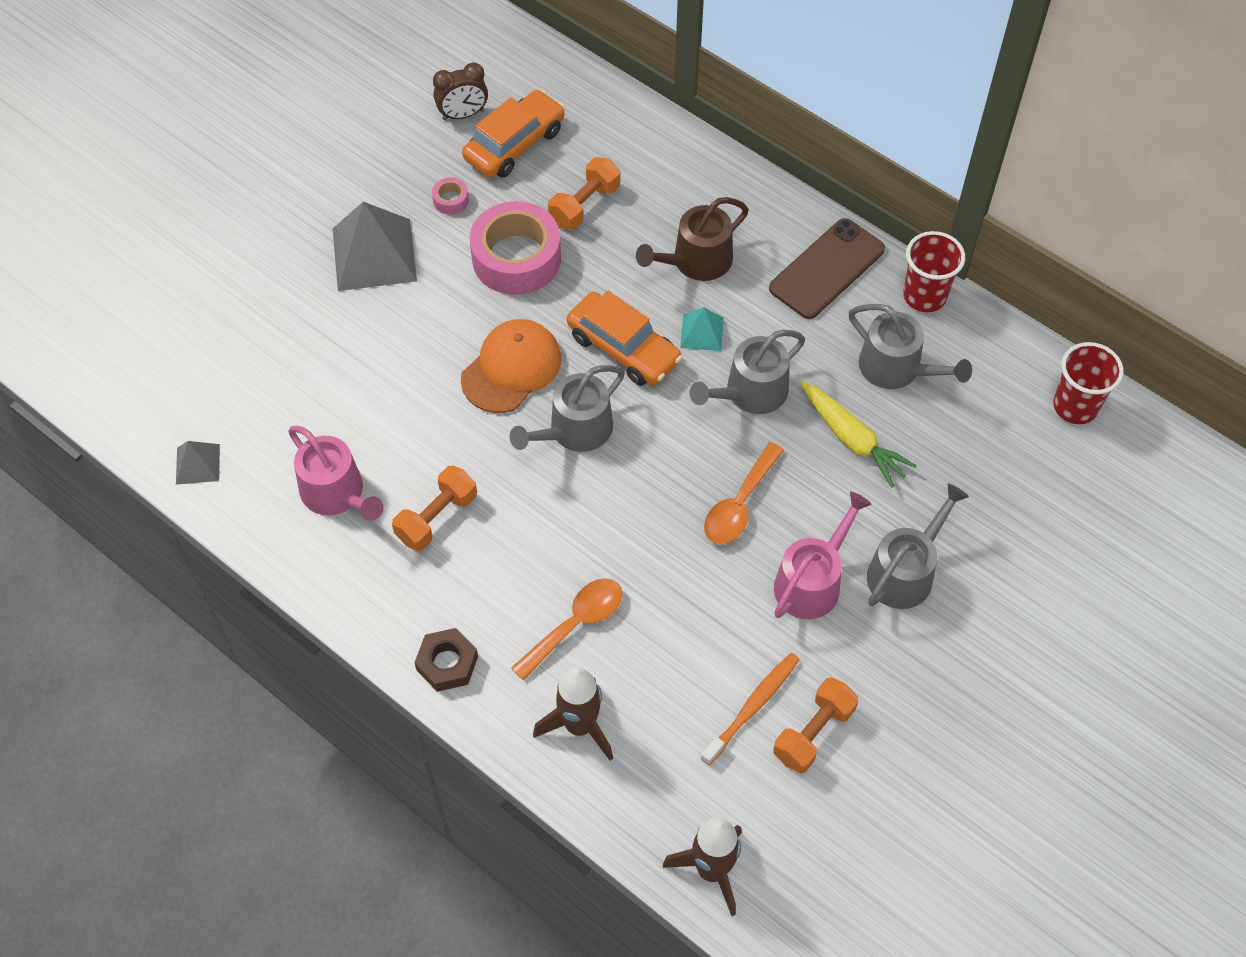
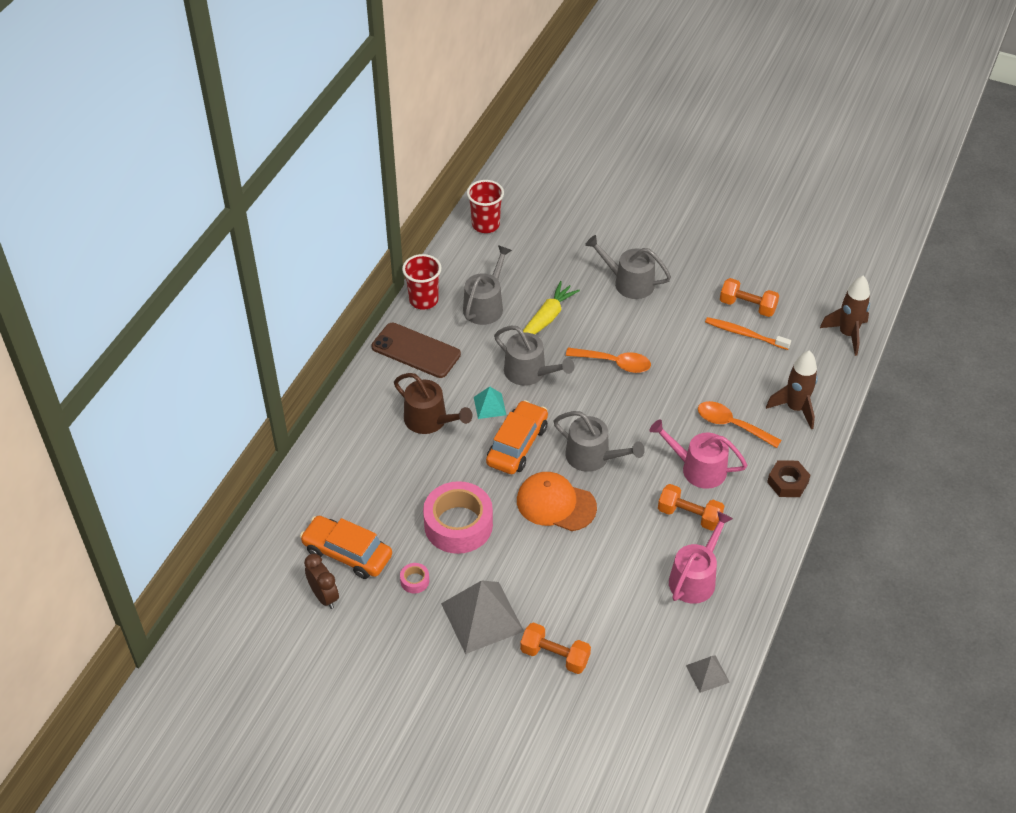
camera: 105 degrees left, 10 degrees down
(585, 205) = (396, 495): orange dumbbell -> orange dumbbell (555, 656)
(812, 582) = (653, 321): pink watering can -> pink watering can (698, 468)

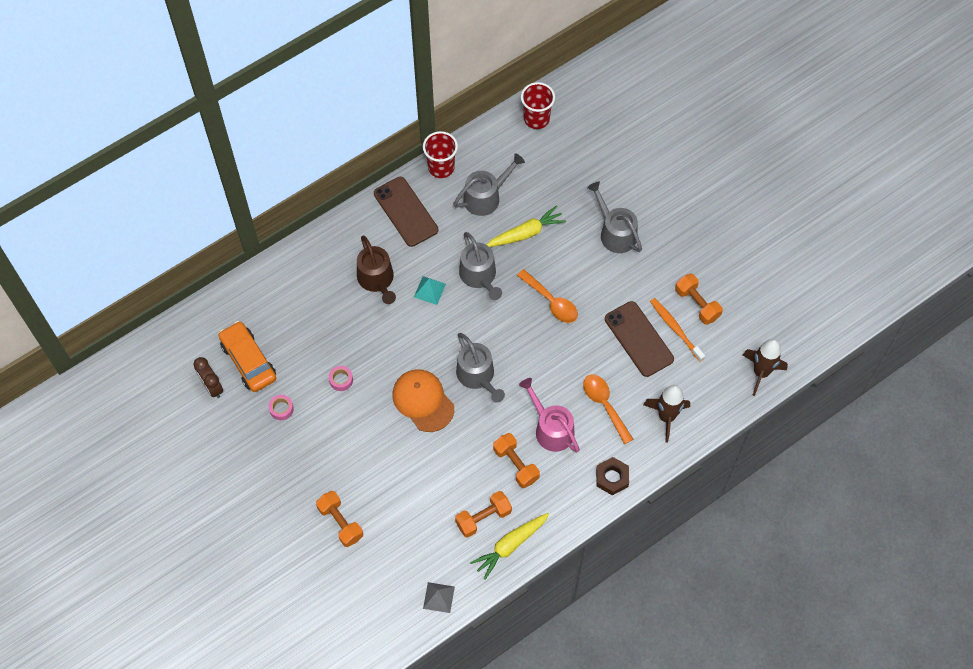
camera: 30 degrees right, 15 degrees up
(324, 596) = (212, 387): brown clock -> brown clock turned 150 degrees clockwise
(458, 525) = (341, 380): pink tape -> pink tape, size x0.41
(482, 617) = (310, 464): grey pyramid -> none
(517, 445) = (428, 335): orange car -> none
(695, 578) = (483, 518): pink watering can -> orange dumbbell
(718, 357) = (639, 339): none -> brown phone
(740, 589) = (510, 545): none -> yellow carrot

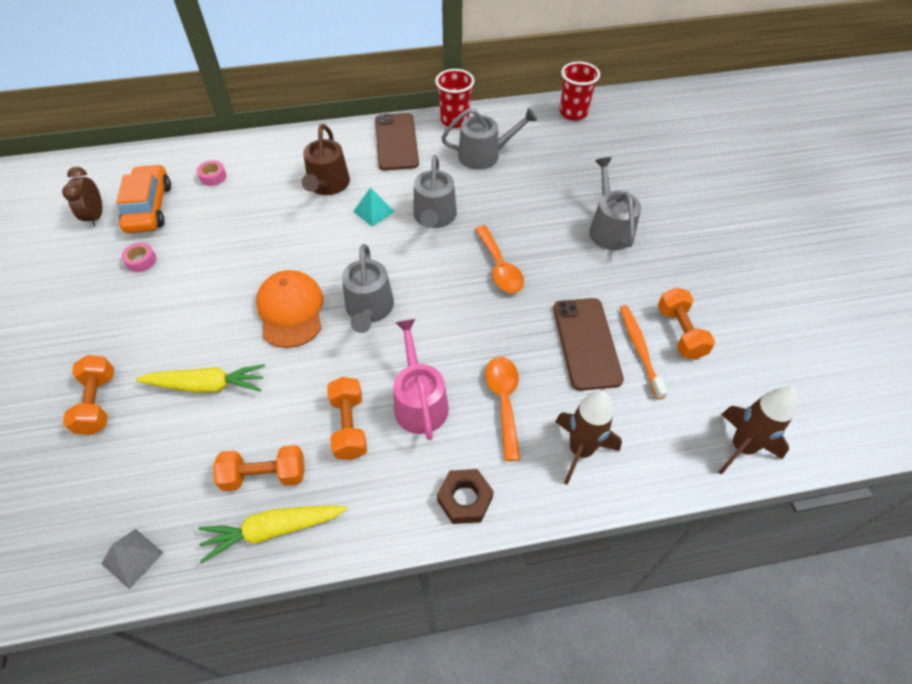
camera: 25 degrees right, 10 degrees down
(341, 380) = (222, 257): pink tape -> pink tape (213, 177)
(526, 233) = (508, 197): yellow carrot -> yellow carrot (207, 385)

